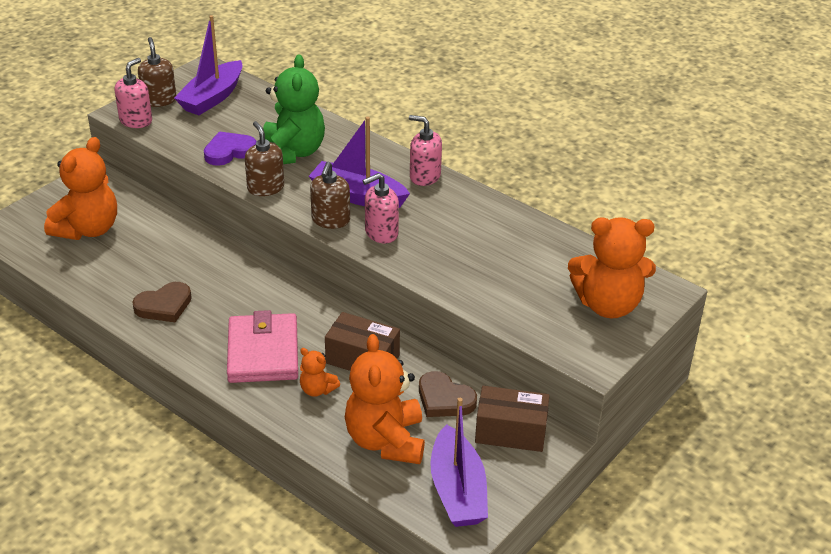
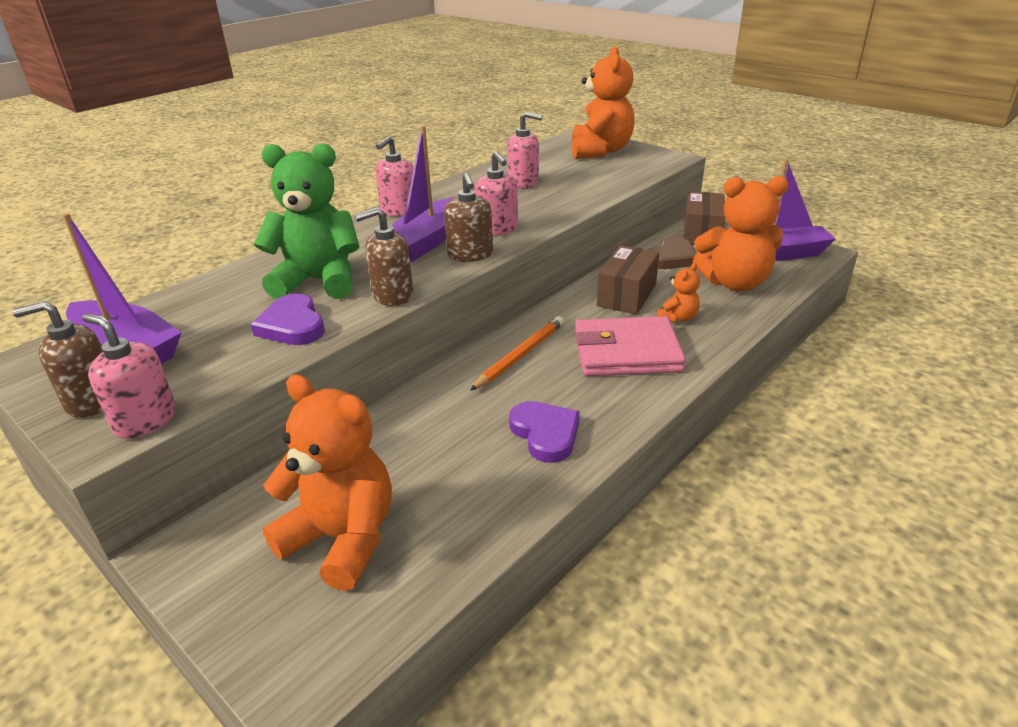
camera: 85 degrees left, 5 degrees down
(164, 306) = (545, 434): brown heart -> purple heart
(265, 293) = (520, 355): none -> orange pencil
(330, 220) = (470, 255): brown soap dispenser -> brown soap dispenser turned 60 degrees clockwise
(498, 247) = (524, 183): none -> pink soap dispenser

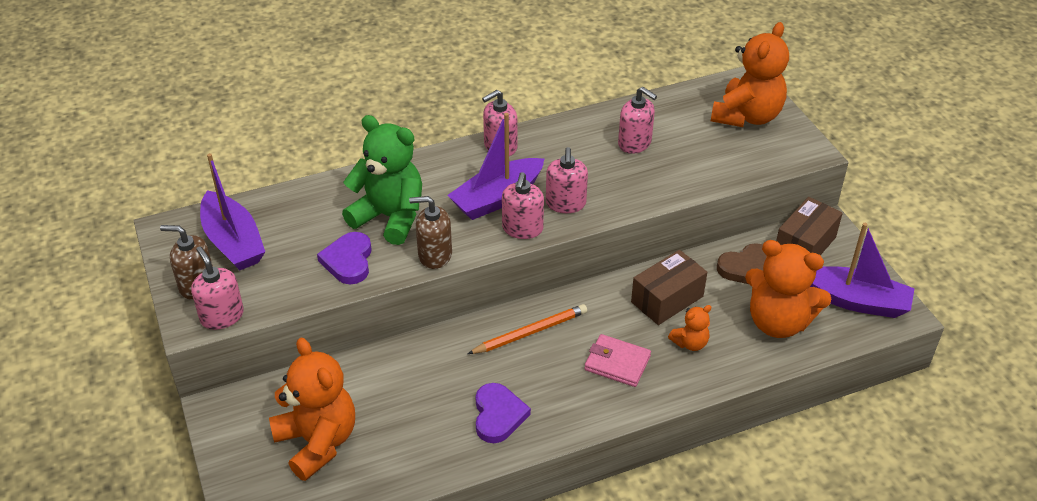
camera: 25 degrees right, 10 degrees up
(470, 255) = (522, 229): brown soap dispenser -> pink soap dispenser
(626, 352) = (617, 363): pink wallet -> pink wallet, size x0.63

